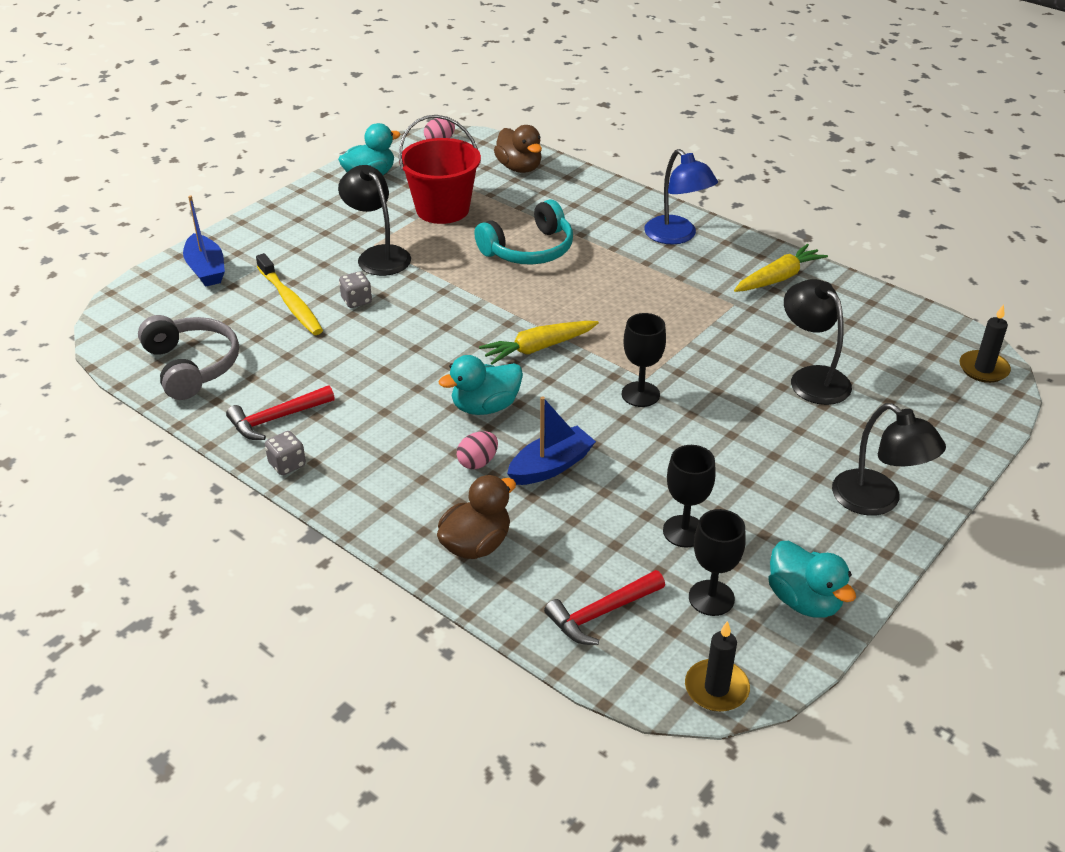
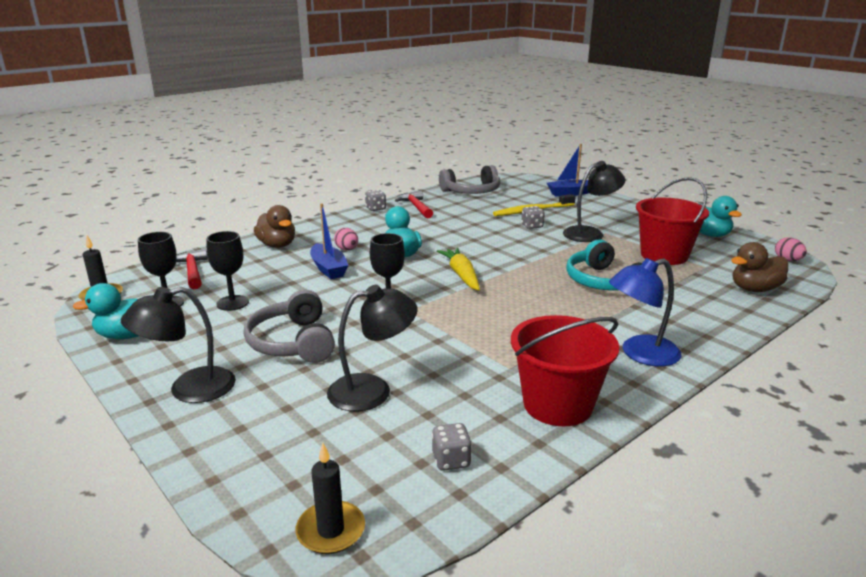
camera: 100 degrees right, 15 degrees down
(754, 450) = (293, 342): none -> grey headphones
(778, 278) = (557, 405): yellow carrot -> red bucket
(879, 324) = (451, 460): none -> grey dice

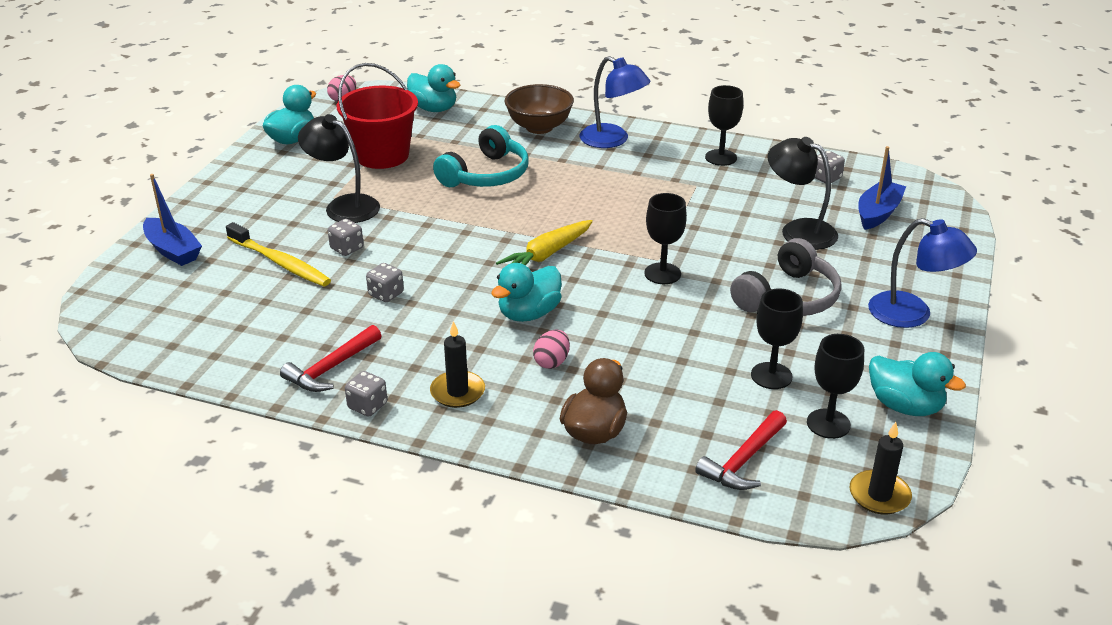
camera: 120 degrees left, 10 degrees up
(189, 389) = (912, 314): black lamp -> blue lamp
(328, 269) = (621, 350): blue boat -> blue boat (878, 213)
(331, 530) = (929, 195): black candle -> black candle (457, 392)
(469, 227) = (386, 294): none -> grey dice
(471, 191) = (212, 340): grey headphones -> none
(557, 405) = (721, 157): red bucket -> black goblet
(691, 325) = (539, 127): none -> brown bowl
(754, 289) = (434, 109): brown duck -> turquoise duck

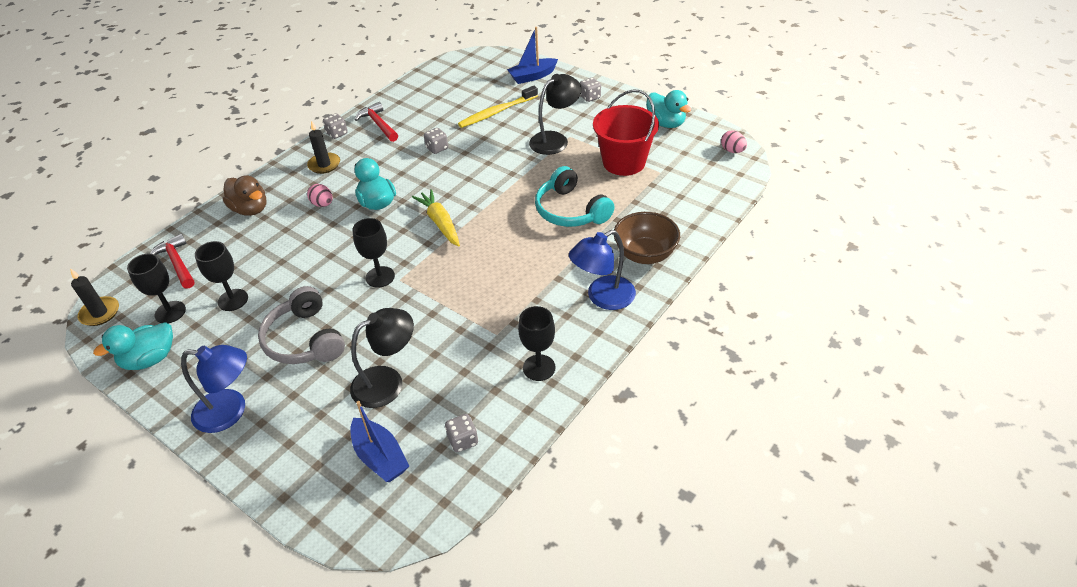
camera: 110 degrees right, 10 degrees up
(347, 249) = (499, 137): grey dice -> grey dice (590, 97)
(434, 109) = (700, 197): turquoise duck -> none
(912, 314) = (230, 411): blue lamp -> blue lamp turned 135 degrees counterclockwise

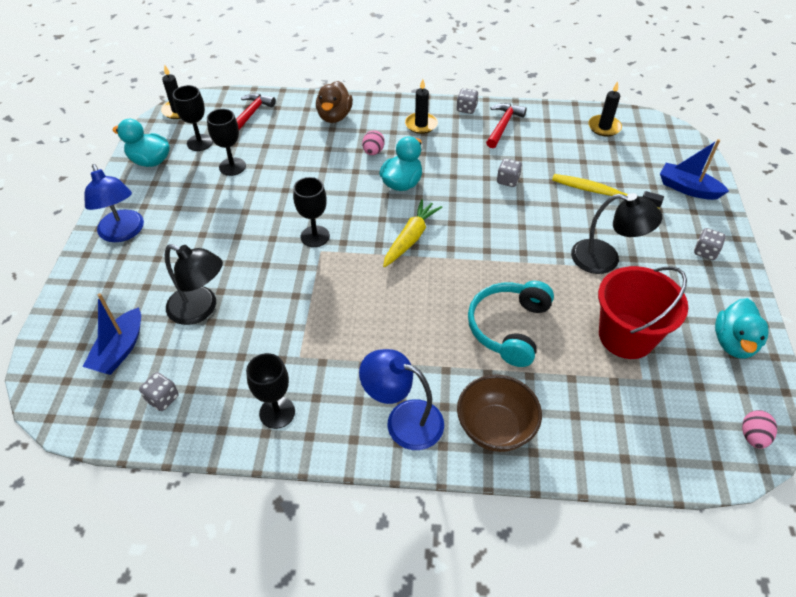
camera: 55 degrees right, 5 degrees up
(305, 339) = (216, 231): grey headphones -> none
(438, 81) = (604, 127): none -> black candle

